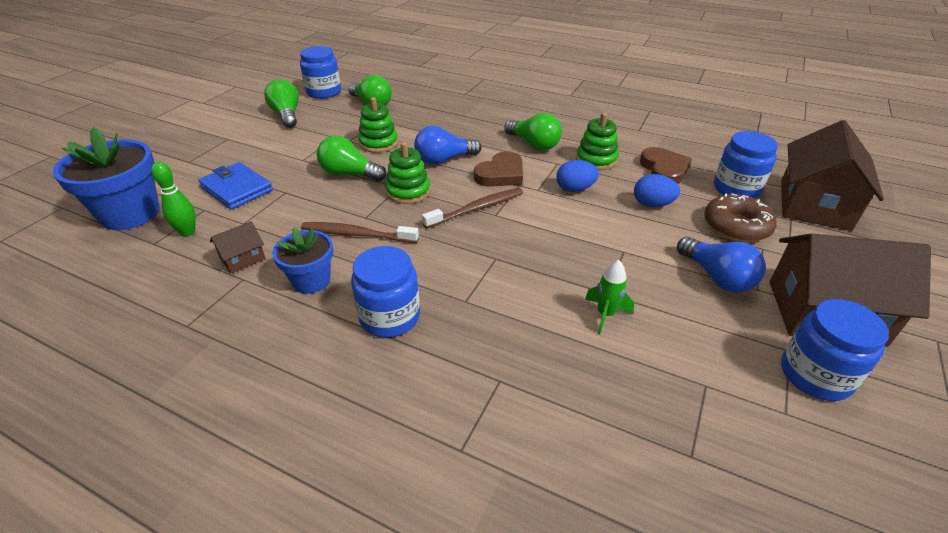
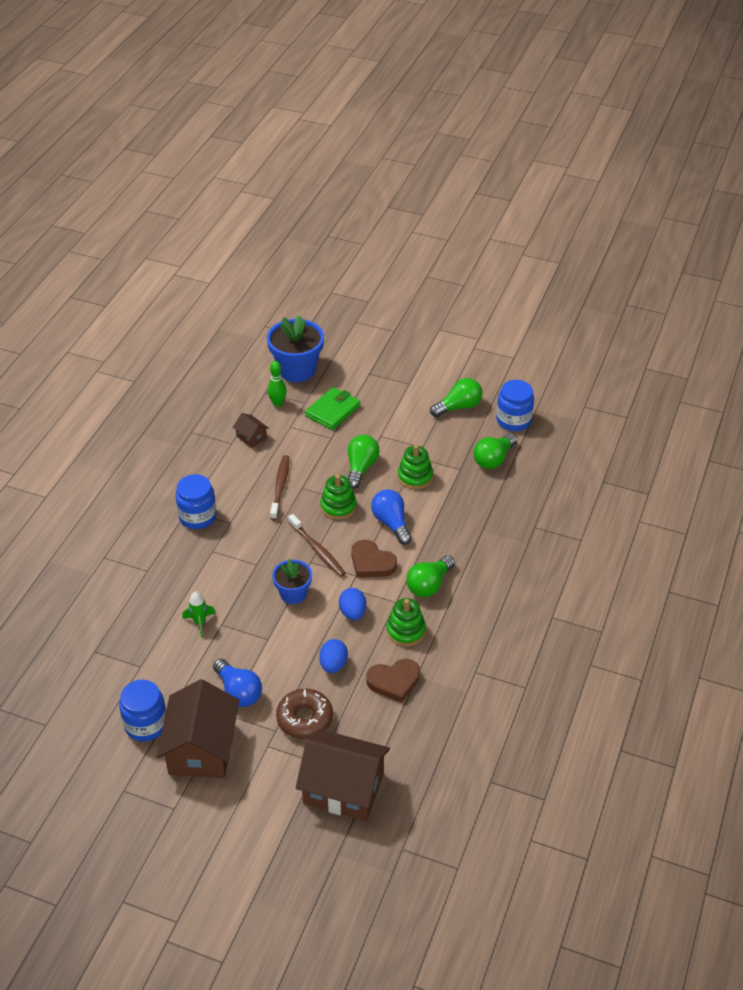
camera: 85 degrees right, 5 degrees up
(237, 189) = (332, 411): blue wallet -> green wallet
(311, 280) = (230, 474): blue flower pot -> blue flower pot (293, 594)
(717, 277) = (238, 692): blue light bulb -> blue light bulb turned 90 degrees counterclockwise
(736, 189) = (365, 732): blue jar -> none

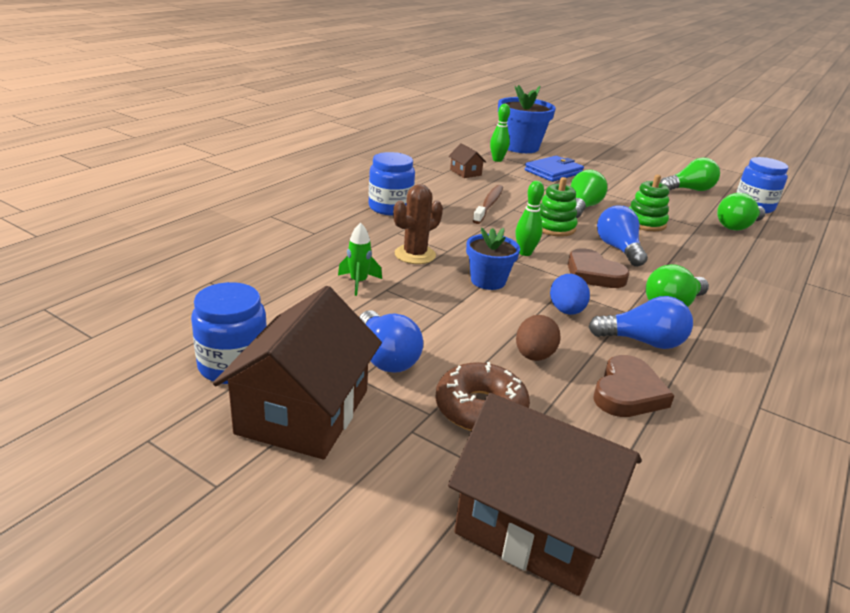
camera: 10 degrees right, 15 degrees down
(233, 577) = (415, 255): none -> brown cactus
(317, 550) = (525, 253): brown toothbrush -> green bowling pin
(332, 411) = (553, 172): green wallet -> blue wallet
(333, 665) = (534, 356): blue egg -> brown egg
(394, 681) = (628, 392): brown heart -> brown heart turned 60 degrees counterclockwise
(405, 631) = (643, 342): green stacking toy -> blue light bulb

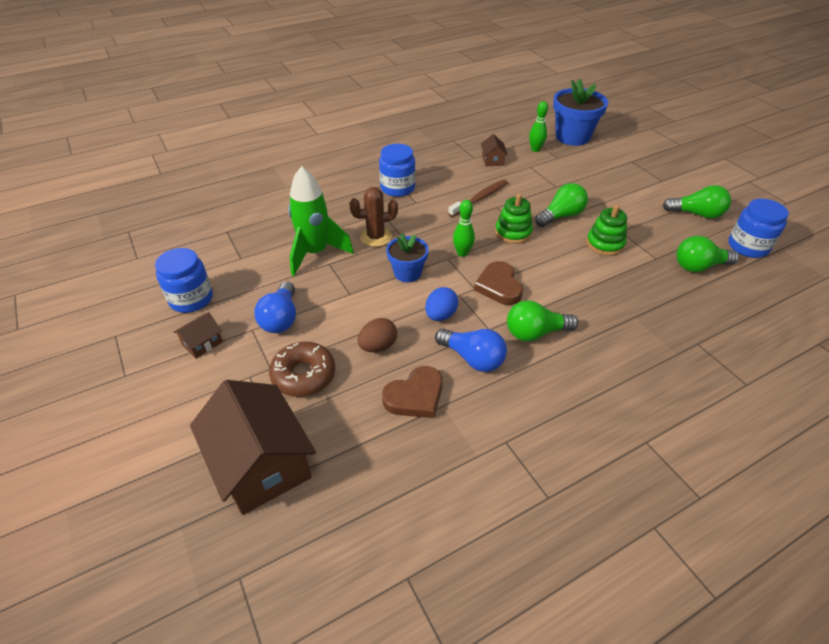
camera: 30 degrees right, 15 degrees up
(303, 412) = (202, 343): brown house -> brown house, size x0.44
(358, 282) = (315, 253): green rocket -> green rocket, size x2.05
(553, 172) = (575, 171): blue wallet -> none
(618, 249) = (548, 266): blue light bulb -> none

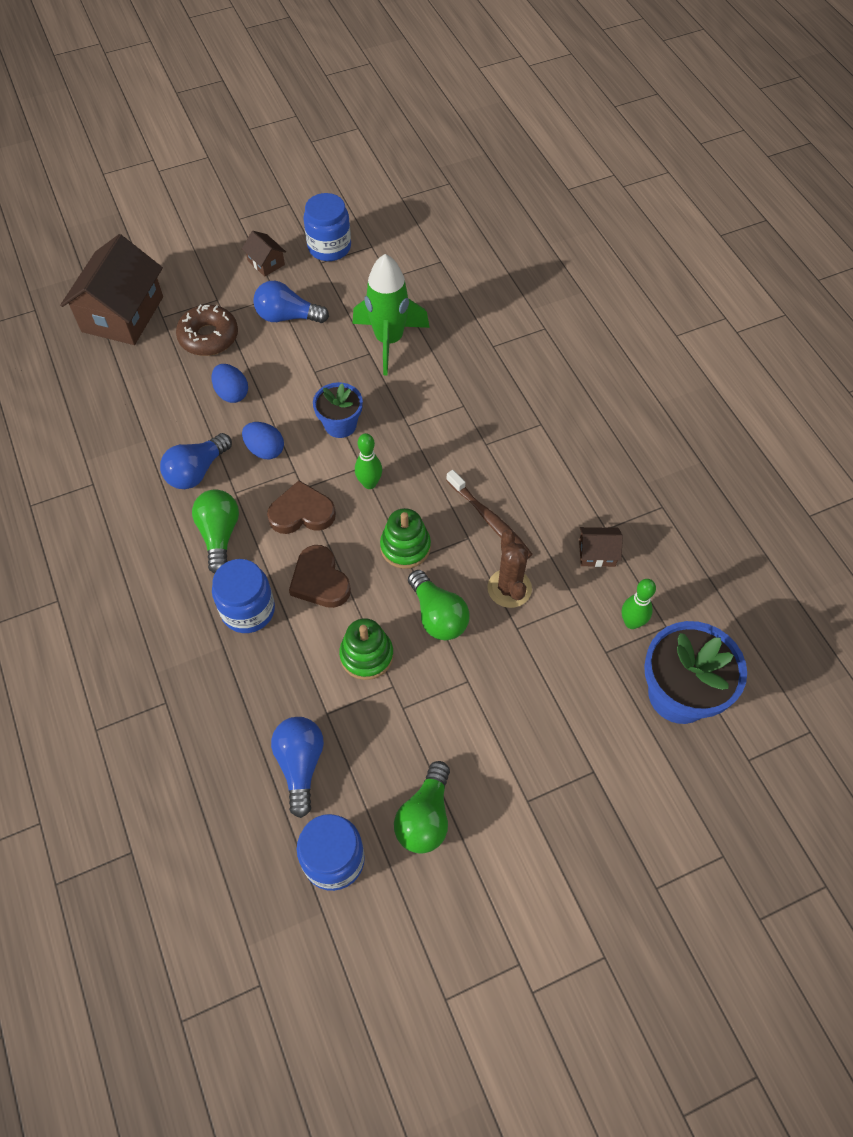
camera: 95 degrees right, 15 degrees up
(261, 464) = (122, 314): brown house -> brown house turned 45 degrees counterclockwise
(376, 237) = (413, 397): brown cactus -> brown cactus (509, 588)
(378, 346) = (232, 393): brown egg -> blue egg
(397, 188) = (522, 425): blue jar -> blue jar (248, 610)
(415, 396) = (162, 419): brown heart -> brown heart (320, 580)
(699, 266) = (300, 765): green light bulb -> blue light bulb

